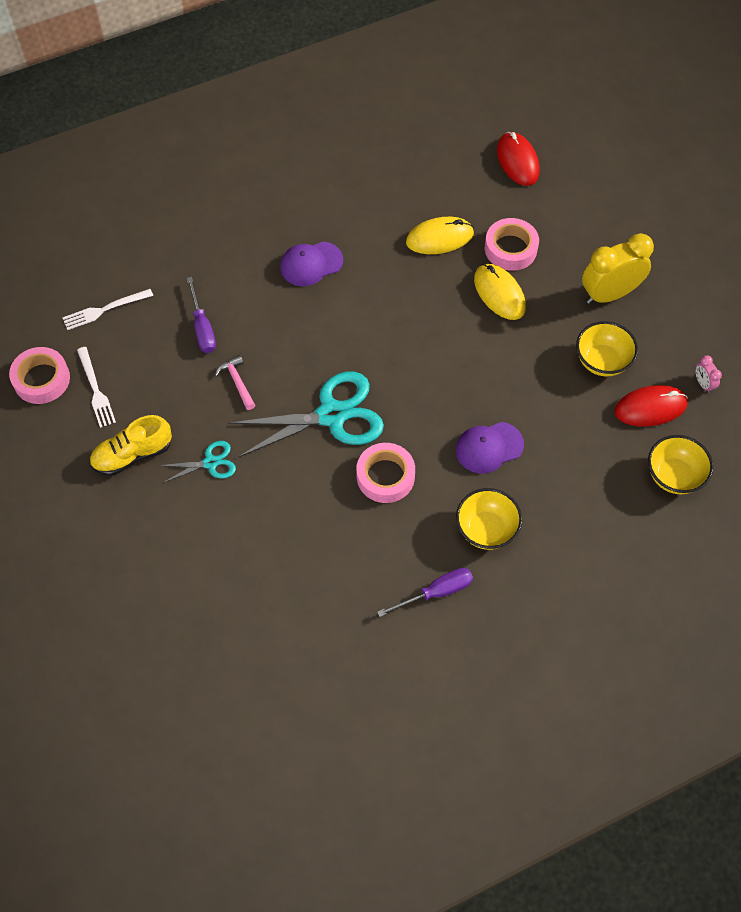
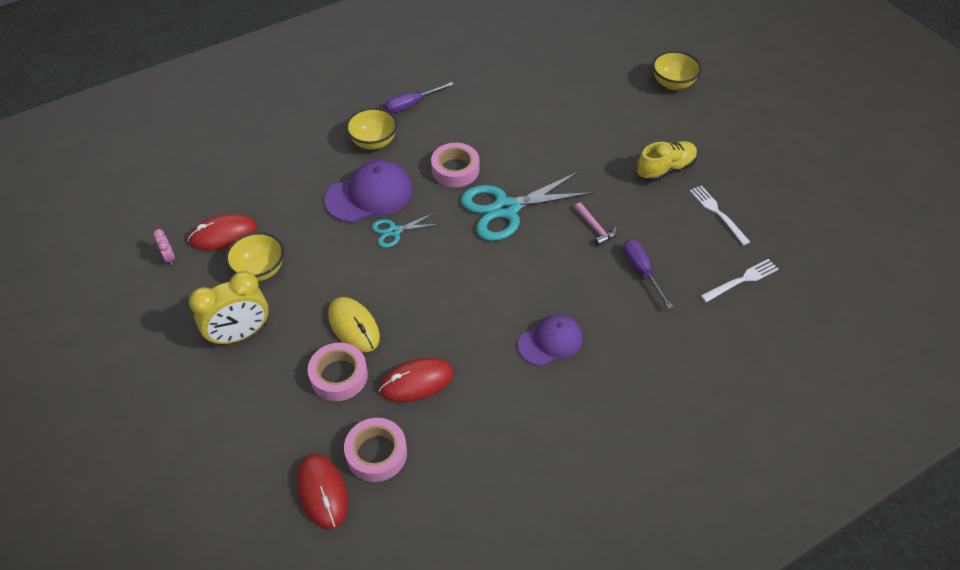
camera: 175 degrees right, 10 degrees down
(41, 379) = (769, 217): pink tape -> pink tape (376, 453)
(210, 463) = (600, 168): turquoise scissors -> turquoise scissors (394, 231)
(439, 238) = (416, 382): yellow mouse -> red mouse
(489, 447) = (369, 195): purple cap -> purple cap, size x1.50
(674, 476) = (216, 186): yellow bowl -> yellow bowl (673, 83)

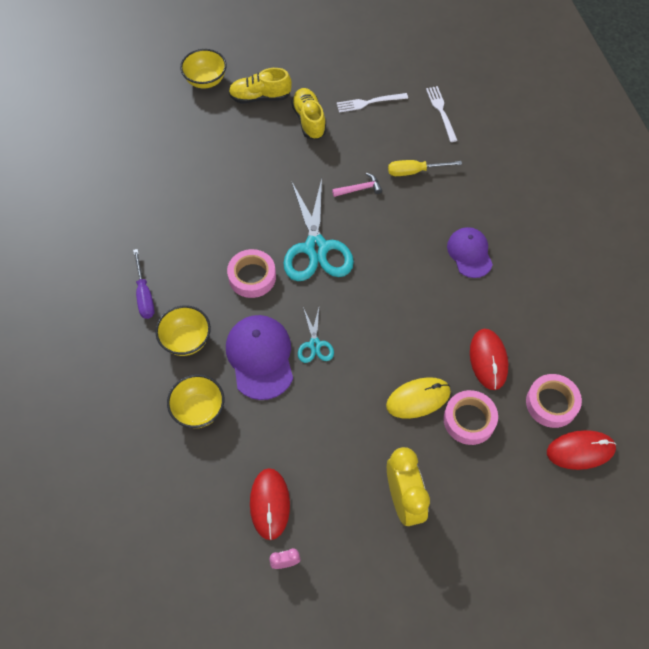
camera: 75 degrees left, 10 degrees up
(260, 270) = (328, 473): yellow bowl -> yellow bowl (199, 410)
(641, 271) = (414, 171): purple screwdriver -> yellow screwdriver
(675, 126) = (260, 97): none -> yellow shoe

